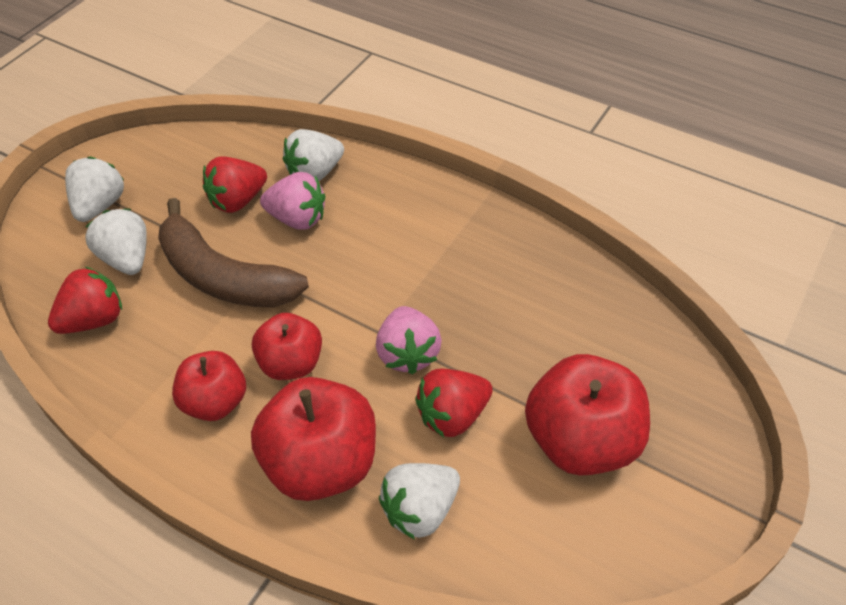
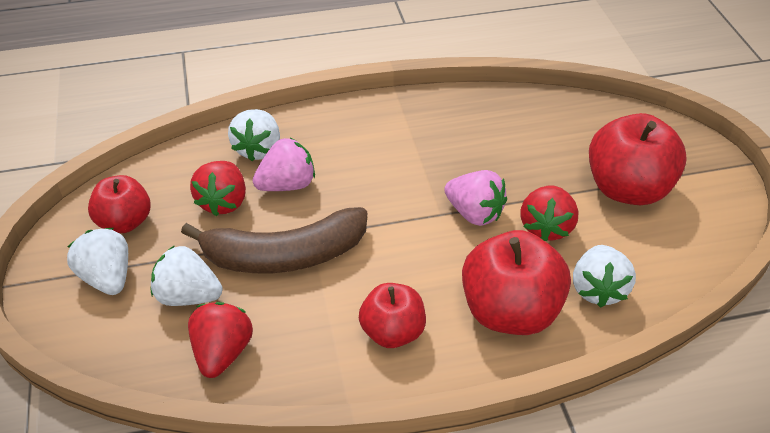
camera: 45 degrees left, 5 degrees down
(291, 363) = (410, 272): red apple -> red apple (125, 222)

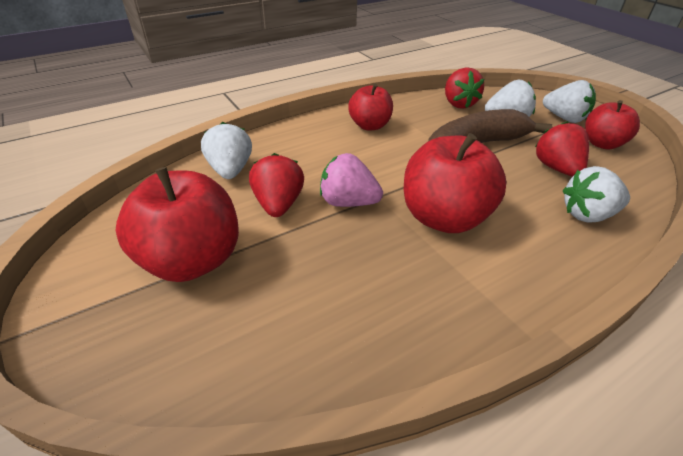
camera: 160 degrees right, 5 degrees down
(258, 149) = (587, 214): white strawberry -> white strawberry turned 90 degrees counterclockwise
(287, 185) = (525, 190): pink strawberry -> none
(510, 311) = (296, 147): red apple -> red apple (444, 218)

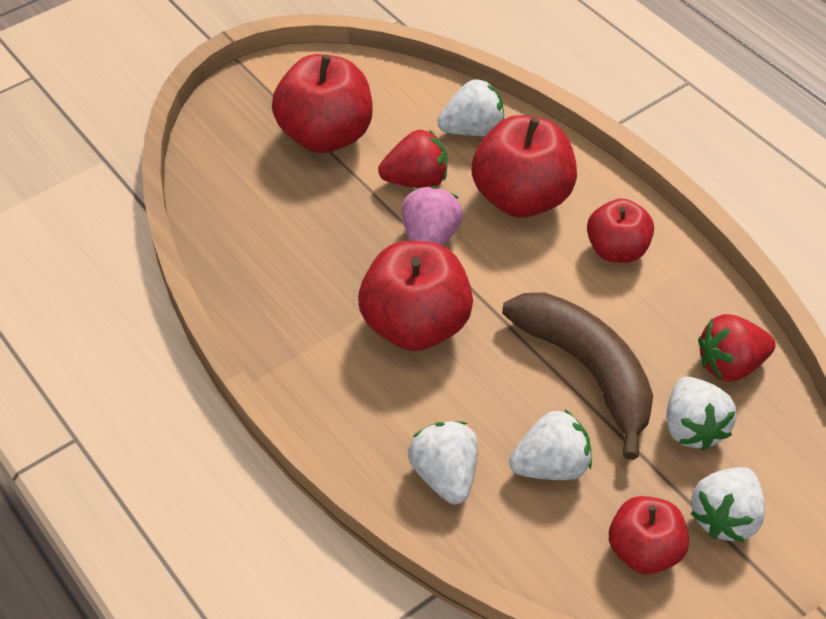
camera: 85 degrees right, 10 degrees up
(313, 155) = (521, 198): none -> red apple
(556, 168) = (551, 466): red strawberry -> white strawberry

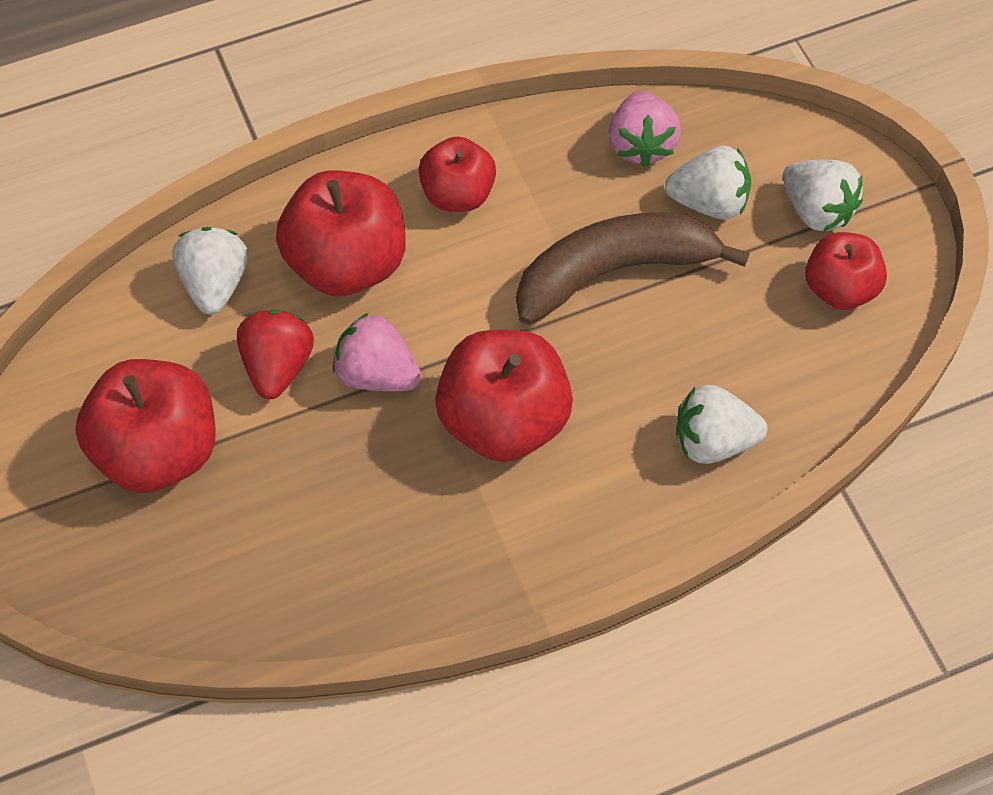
camera: 75 degrees left, 10 degrees up
(551, 466) = (724, 340): white strawberry -> none
(730, 365) = (641, 144): red strawberry -> pink strawberry

